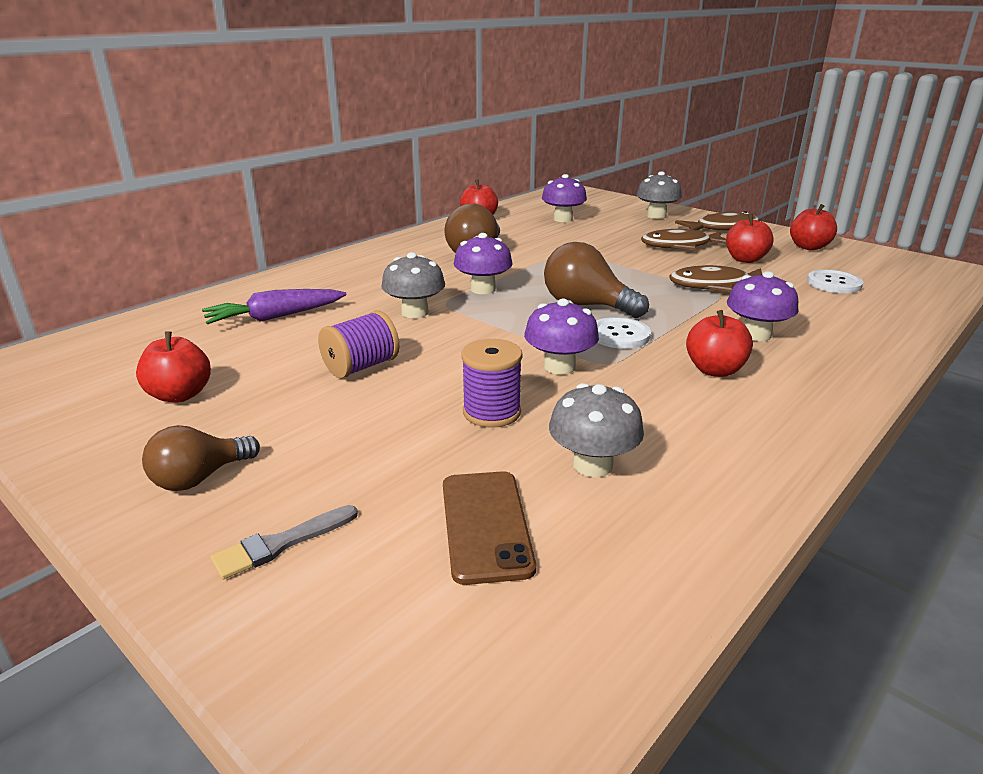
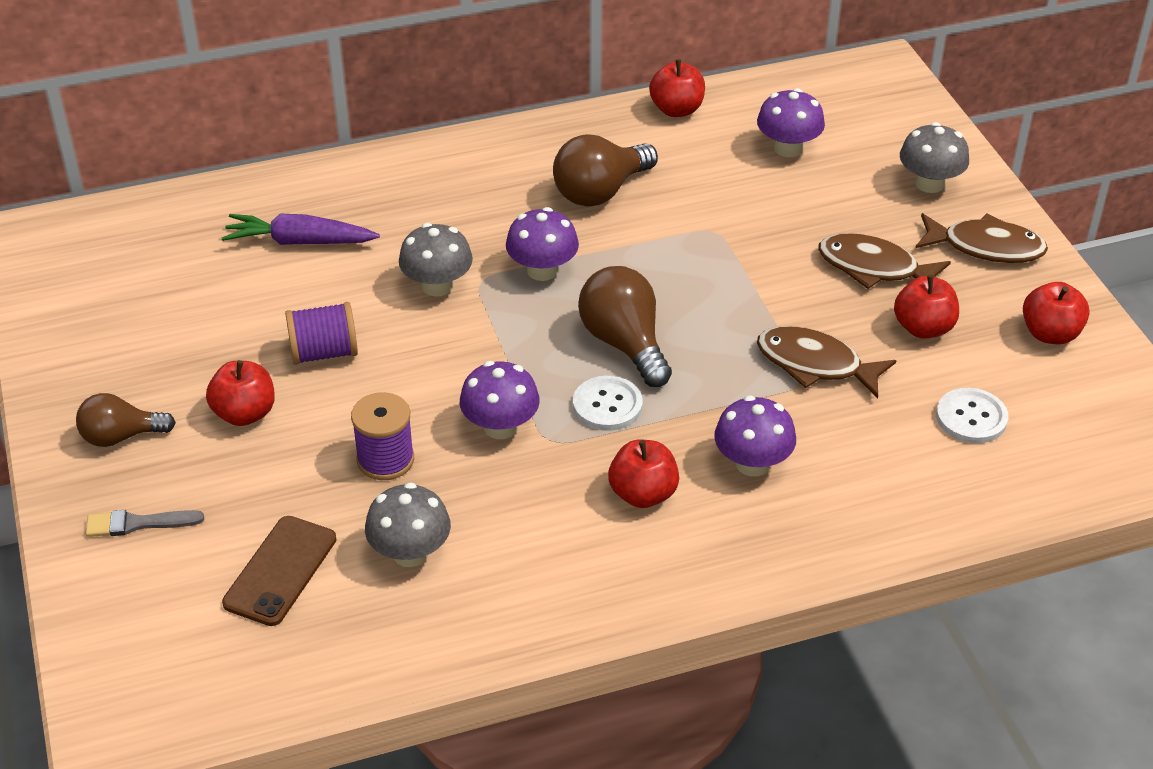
camera: 30 degrees right, 15 degrees up
(180, 395) = (156, 330): red apple -> red apple (245, 413)

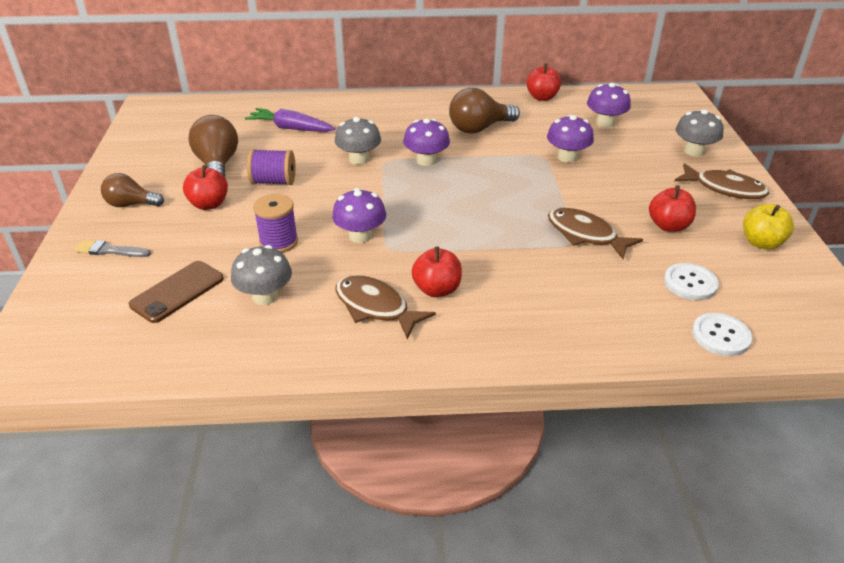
camera: 15 degrees right, 5 degrees down
(607, 405) = (435, 235): white button -> white button (721, 336)
(624, 343) = (461, 204): brown light bulb -> brown light bulb (217, 165)
(752, 463) = (521, 284): purple mushroom -> purple mushroom (567, 157)
(874, 268) = (643, 189): brown fish -> brown fish (375, 307)
(1050, 334) = (761, 243): red apple -> yellow apple

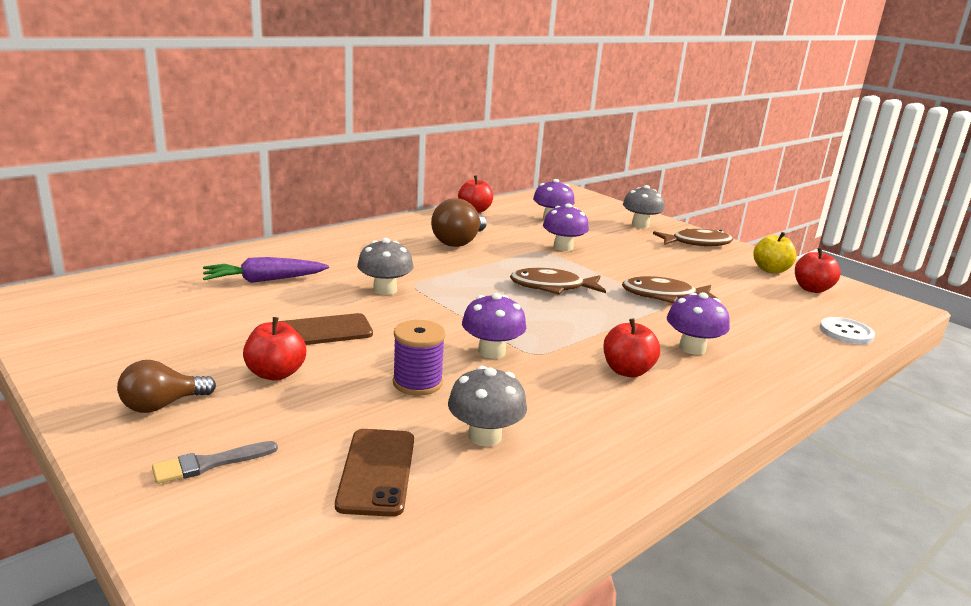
camera: 40 degrees left, 15 degrees down
(217, 165) = (225, 334): brown light bulb -> none
(273, 181) = (322, 331): purple spool -> brown phone
(375, 307) = (602, 404): brown fish -> brown fish (552, 287)
(426, 160) = (452, 276): purple mushroom -> purple mushroom (692, 348)
(668, 226) = (704, 275): red apple -> red apple (812, 289)
(690, 283) = (776, 306): white button -> none

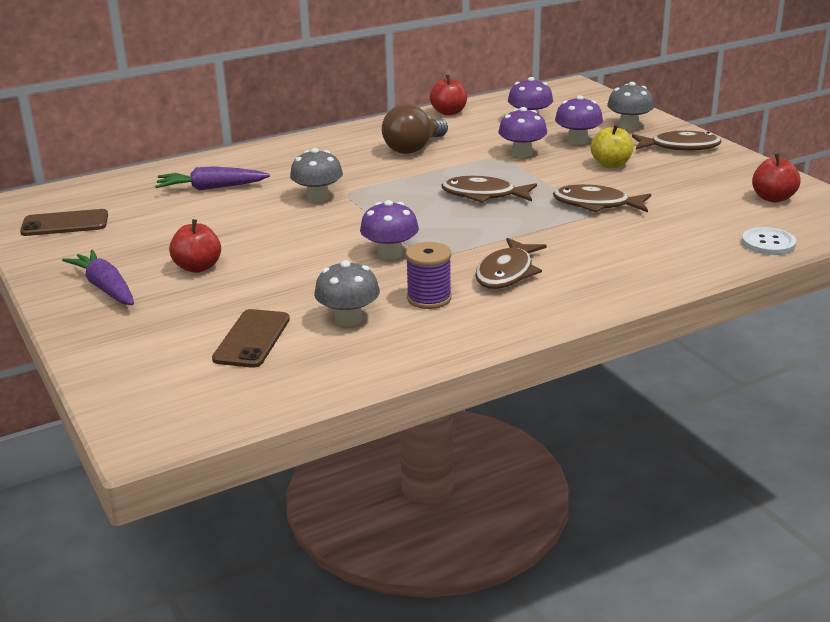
camera: 15 degrees right, 5 degrees up
(162, 405) = (105, 288): brown light bulb -> purple carrot
(209, 464) = (132, 328): grey brush -> none
(322, 331) = (247, 234): brown phone -> brown phone (65, 224)
(417, 383) = (312, 277): purple spool -> purple spool (429, 298)
(627, 371) = (507, 273): red apple -> brown fish
(692, 348) = (587, 255): purple mushroom -> purple mushroom (577, 141)
(770, 270) = (743, 177): yellow apple -> yellow apple (611, 165)

